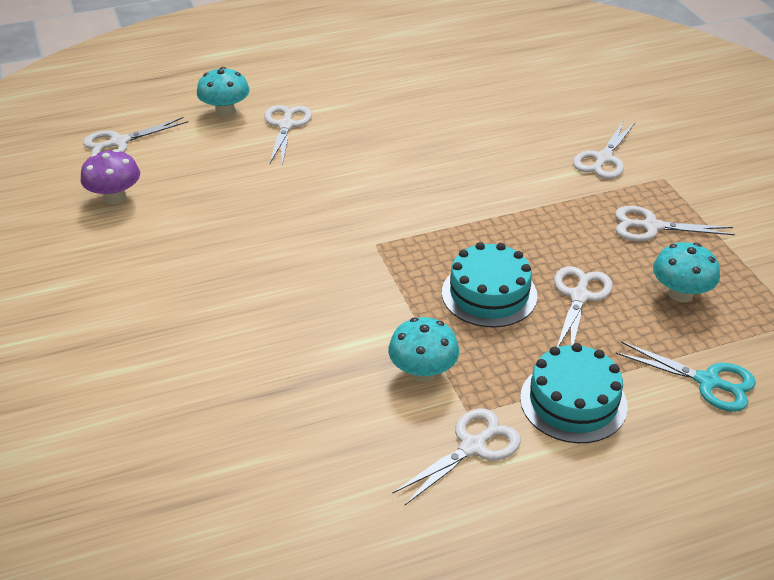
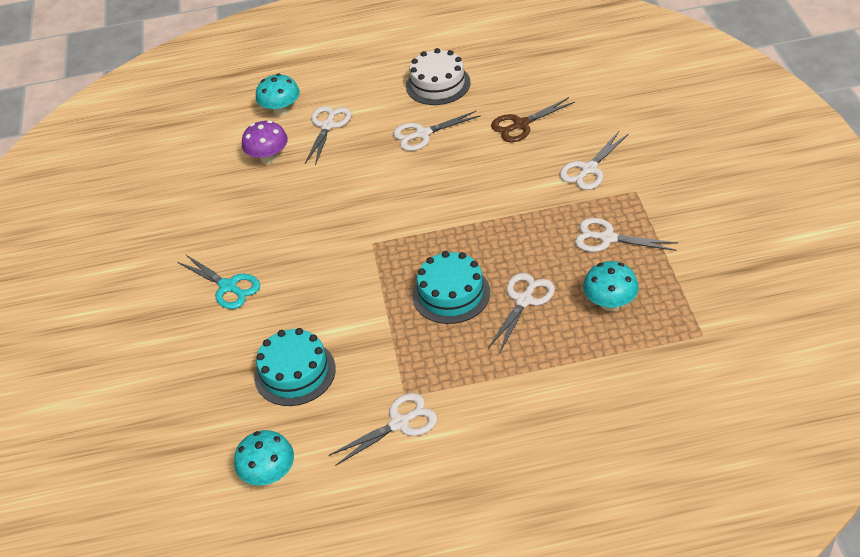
camera: 15 degrees right, 5 degrees up
(115, 197) = (178, 190): purple mushroom -> purple mushroom (268, 158)
(119, 142) = (190, 138): white scissors -> white scissors (422, 134)
(403, 82) = (438, 84): none -> white cake
(423, 372) = (379, 358): turquoise mushroom -> turquoise mushroom (269, 474)
(511, 118) = (521, 124): none -> brown scissors
(573, 402) = (489, 392): turquoise cake -> turquoise cake (295, 372)
(708, 382) = (604, 383): turquoise scissors -> turquoise scissors (228, 287)

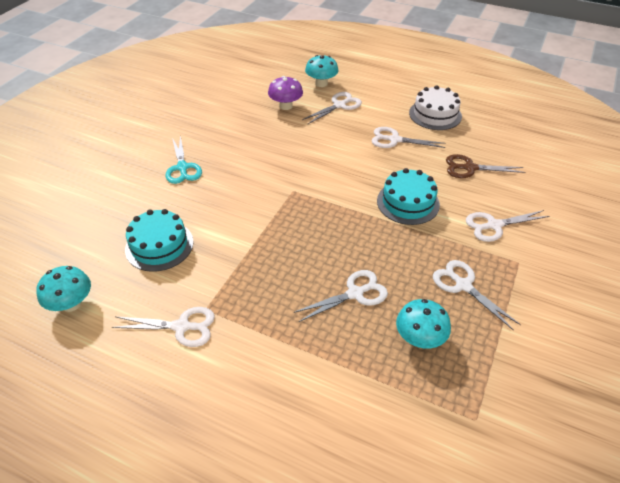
camera: 30 degrees right, 0 degrees up
(451, 294) = (309, 256): turquoise cake -> turquoise cake (408, 202)

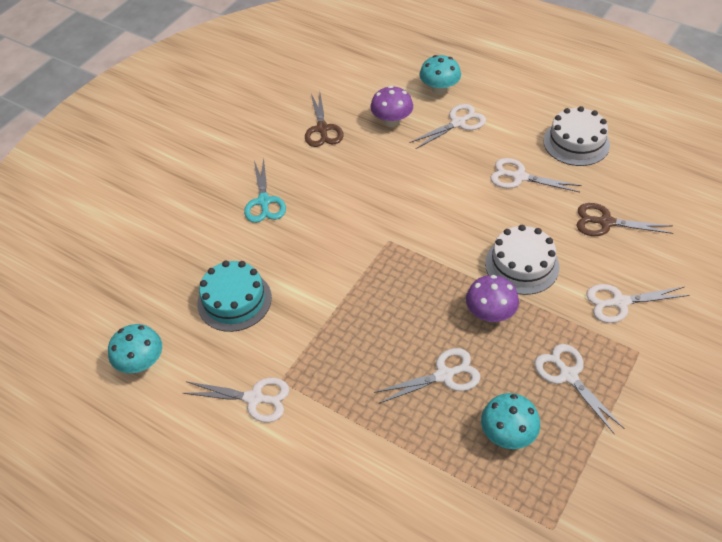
camera: 10 degrees right, 5 degrees up
(229, 114) = (322, 129): none -> brown scissors
(387, 241) = (490, 313): none -> purple mushroom
(408, 202) = (522, 265): turquoise cake -> white cake

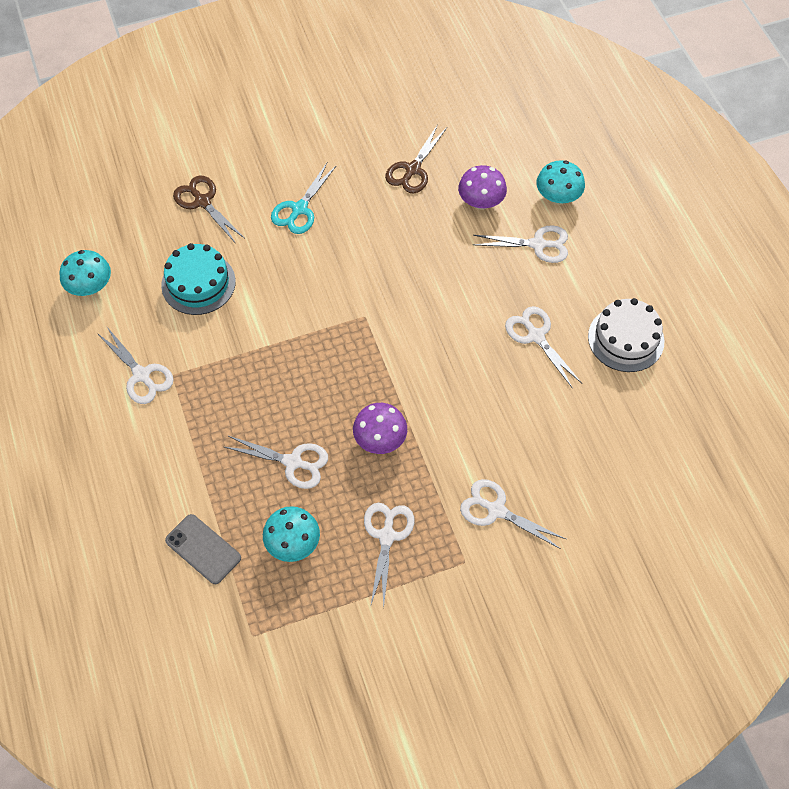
camera: 35 degrees right, 10 degrees up
(443, 494) = (203, 549): none -> grey phone
(522, 265) = (450, 418): white cake -> none
(605, 222) = (565, 433): brown scissors -> brown scissors (202, 201)

